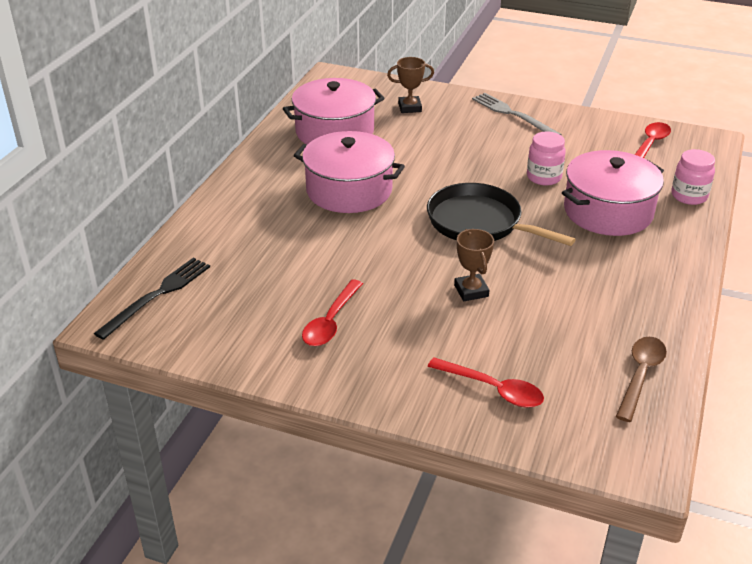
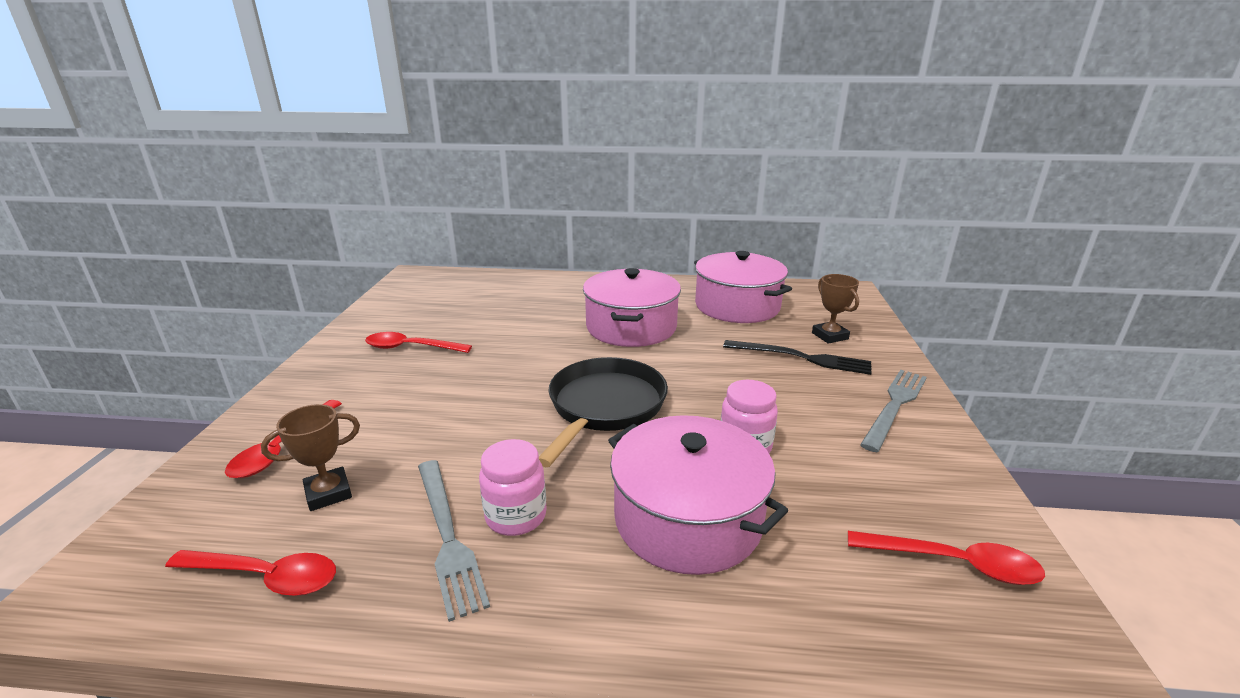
camera: 75 degrees right, 10 degrees down
(157, 295) = (448, 282): black fork -> black fork (801, 358)
(471, 291) = (463, 415): brown trophy -> brown trophy (328, 493)
(612, 300) = (448, 536): none -> grey fork
(640, 375) = (266, 577): brown spoon -> red spoon
(689, 196) = (804, 633): pink jar -> pink jar (516, 516)

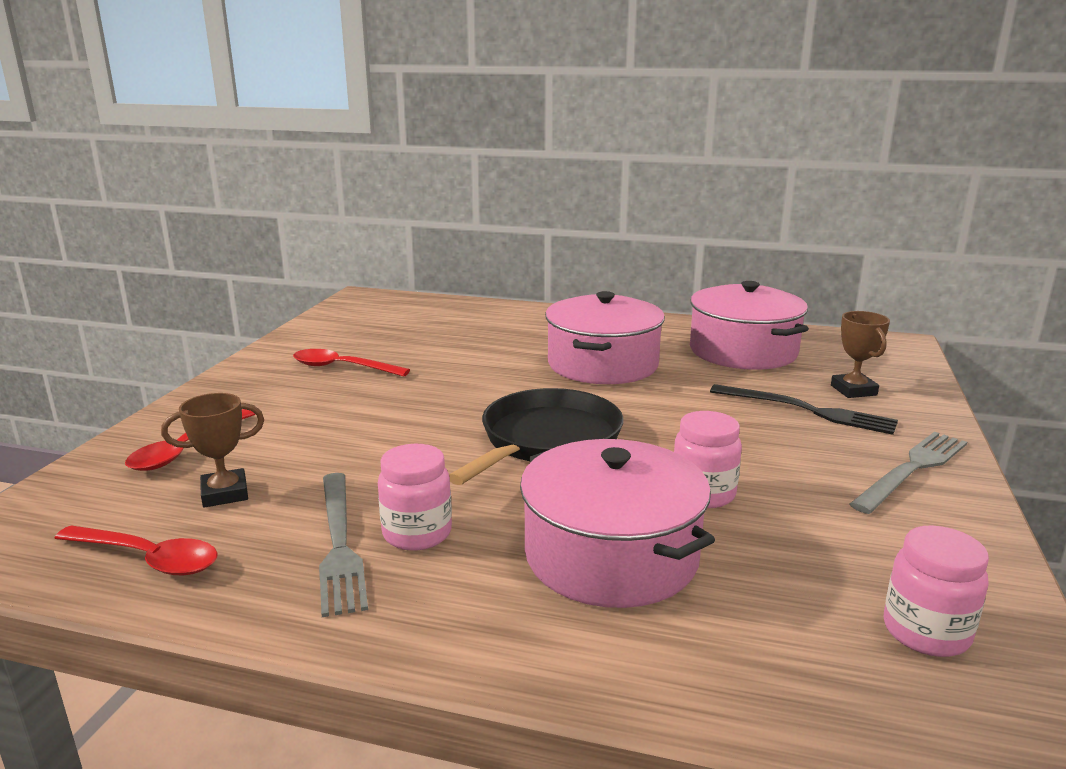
camera: 10 degrees right, 5 degrees down
(954, 563) = (926, 632): red spoon -> pink jar

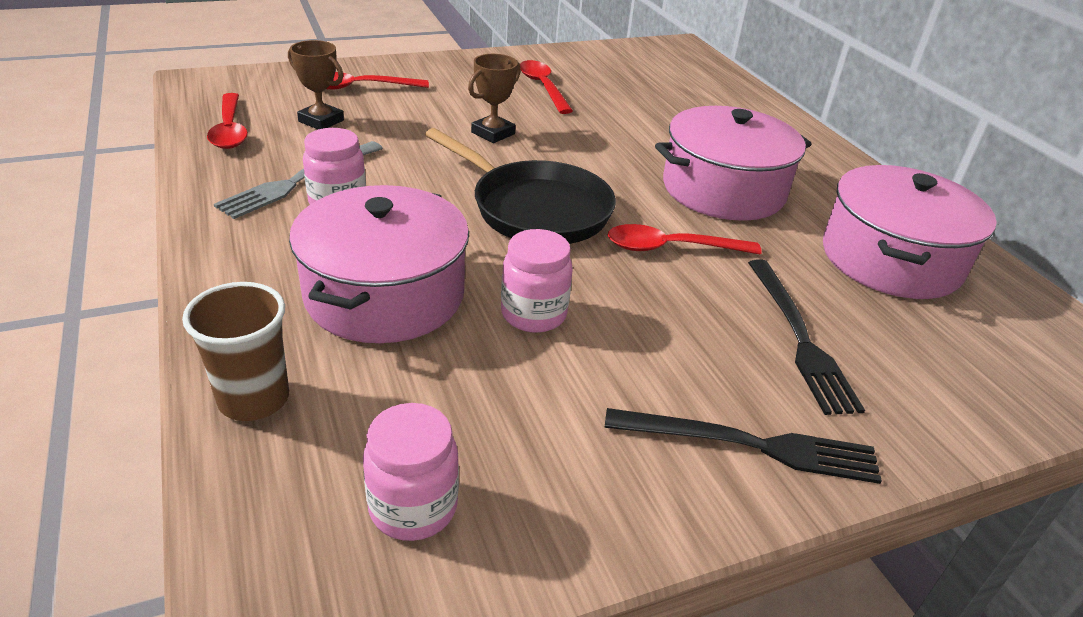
camera: 50 degrees right, 15 degrees up
(546, 441) = (535, 209): black pan -> black pan turned 45 degrees clockwise
(662, 410) = (671, 248): none -> red spoon
(727, 683) = (254, 399): none -> brown cup
(853, 390) = (906, 361): brown trophy -> brown trophy (493, 133)
(912, 469) = (750, 445): grey fork -> black fork

